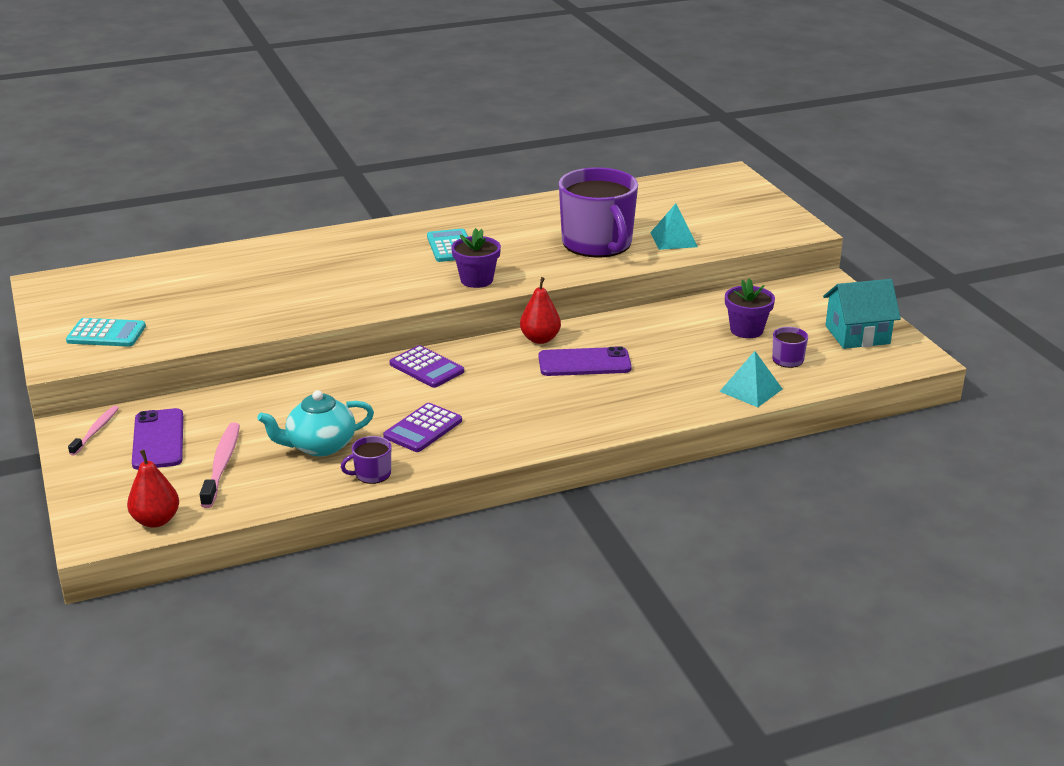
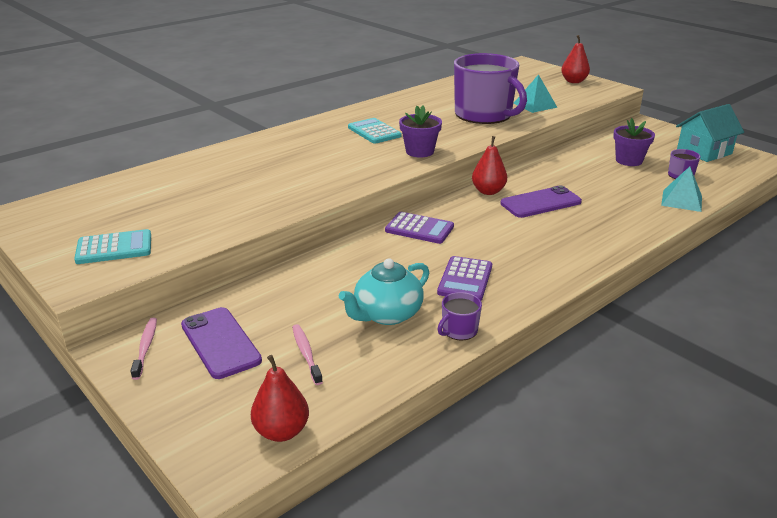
camera: 20 degrees left, 0 degrees up
(222, 465) = (306, 354): pink toothbrush -> pink toothbrush, size x0.64
(763, 212) = (574, 81): none -> red pear

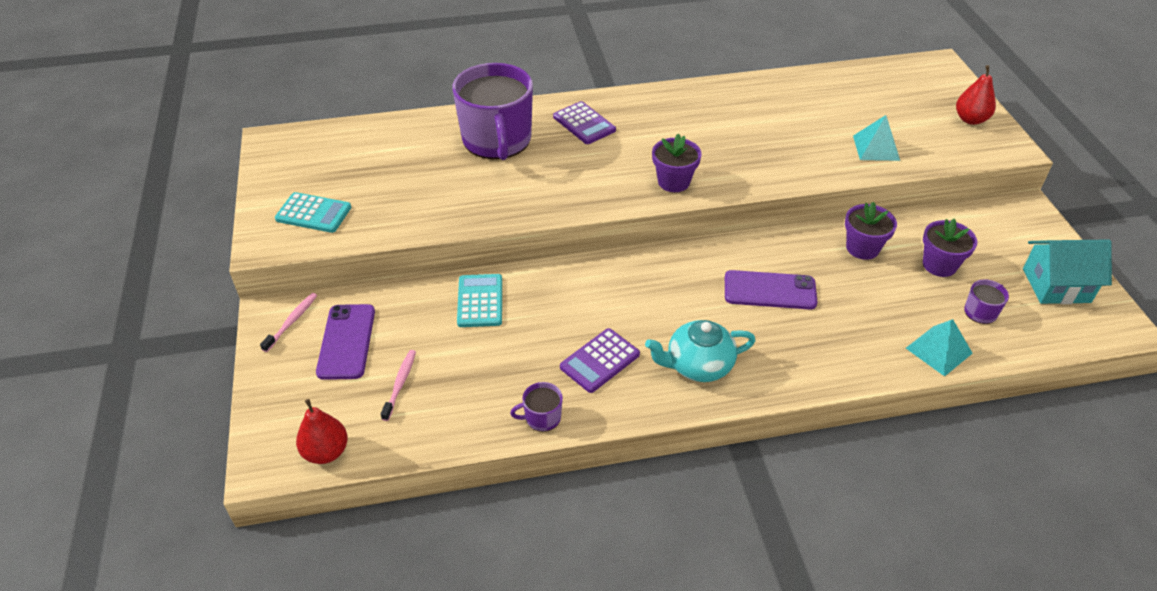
camera: 30 degrees right, 15 degrees up
(374, 132) = (653, 134): turquoise calculator -> turquoise calculator (480, 301)
(387, 314) = (496, 371): turquoise teapot -> turquoise teapot (698, 366)
(419, 229) = (613, 278): purple calculator -> purple calculator (584, 124)
(484, 115) = (799, 145): purple mug -> purple mug (497, 140)
(488, 191) = (728, 252): red pear -> none
(573, 165) = (862, 248): none -> purple flower pot

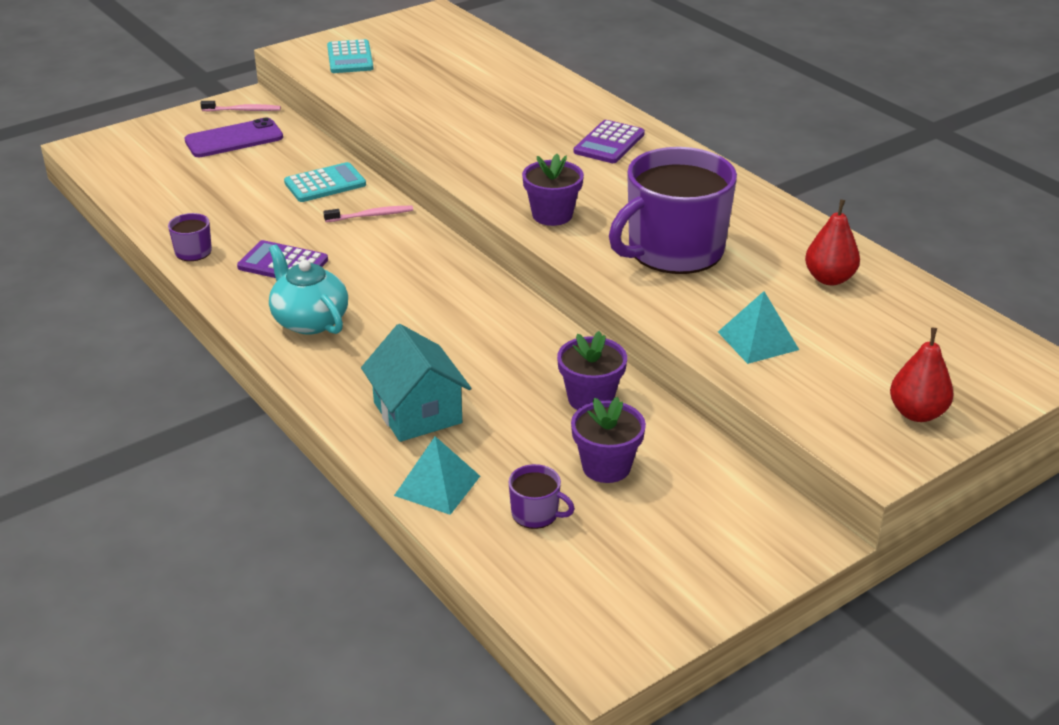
camera: 65 degrees right, 10 degrees down
(326, 452) = (107, 167): red pear -> red pear (829, 279)
(400, 384) = (197, 176): pink toothbrush -> pink toothbrush (371, 215)
(497, 140) = (533, 107): purple mug -> purple mug (673, 251)
(770, 290) = (459, 344): purple phone -> none
(1056, 285) = (645, 581): turquoise house -> turquoise house (417, 413)

